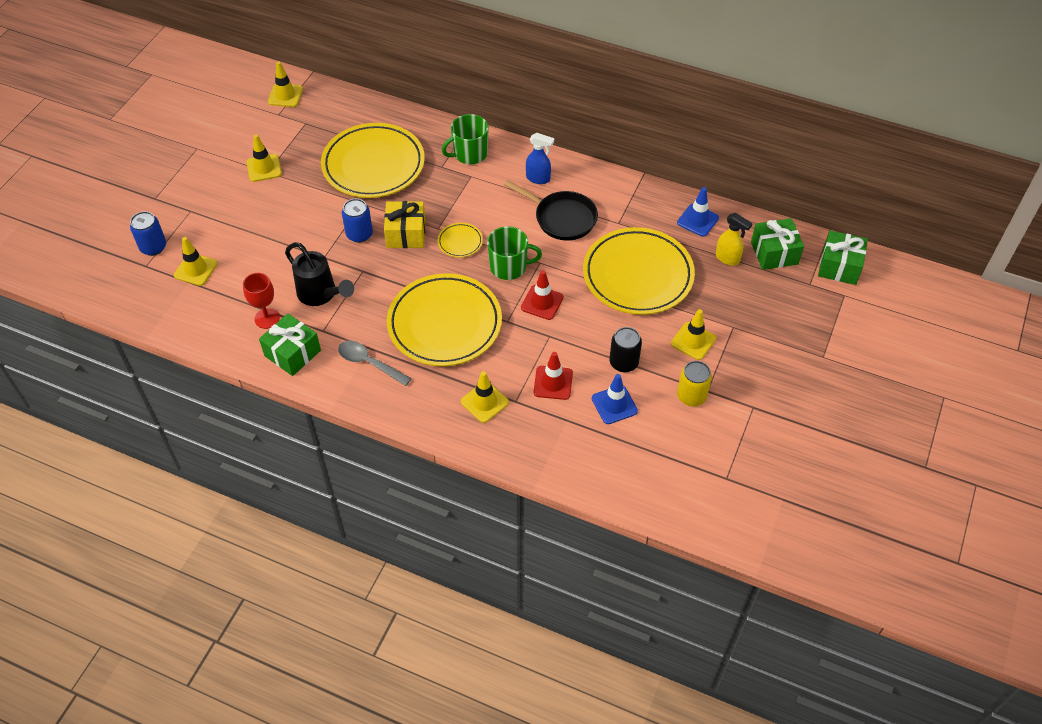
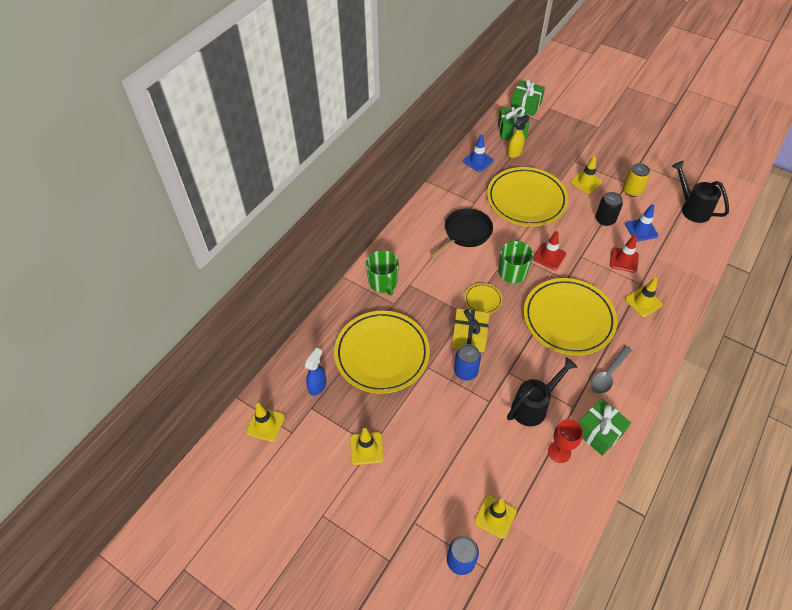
camera: 80 degrees left, 0 degrees up
(538, 179) = (421, 241): blue spray bottle -> blue spray bottle (317, 386)
(675, 470) = (691, 208): none -> black watering can

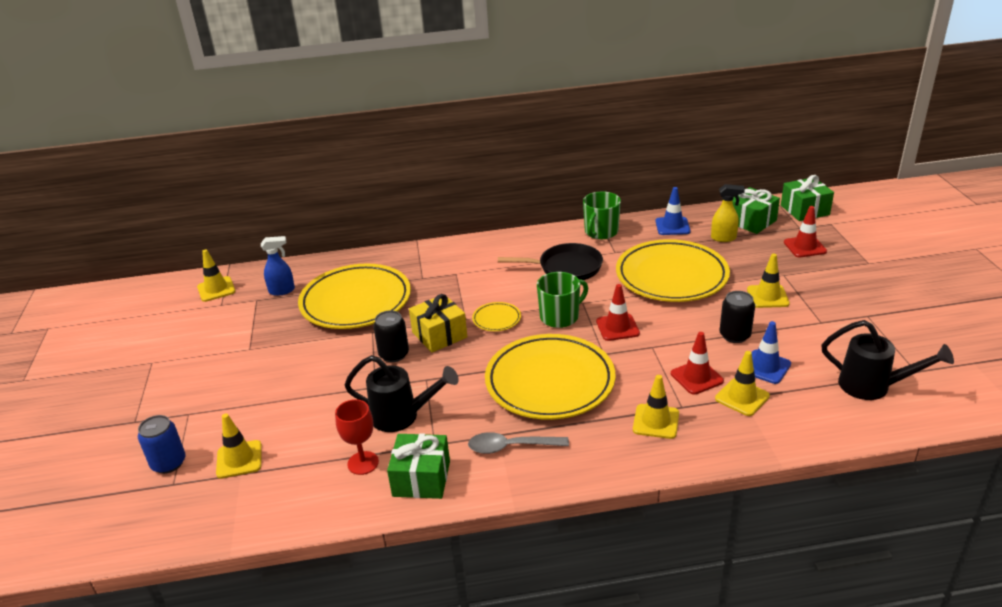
camera: 50 degrees right, 20 degrees down
(366, 448) = (243, 347): yellow traffic cone -> yellow traffic cone (742, 397)
(383, 282) = (438, 260): green mug -> green mug (601, 232)
(465, 371) = (394, 354): blue can -> black can
(559, 134) = (805, 247): none -> red traffic cone
(632, 191) = (815, 331): yellow can -> none
(691, 208) = (873, 387): black watering can -> black watering can turned 105 degrees clockwise

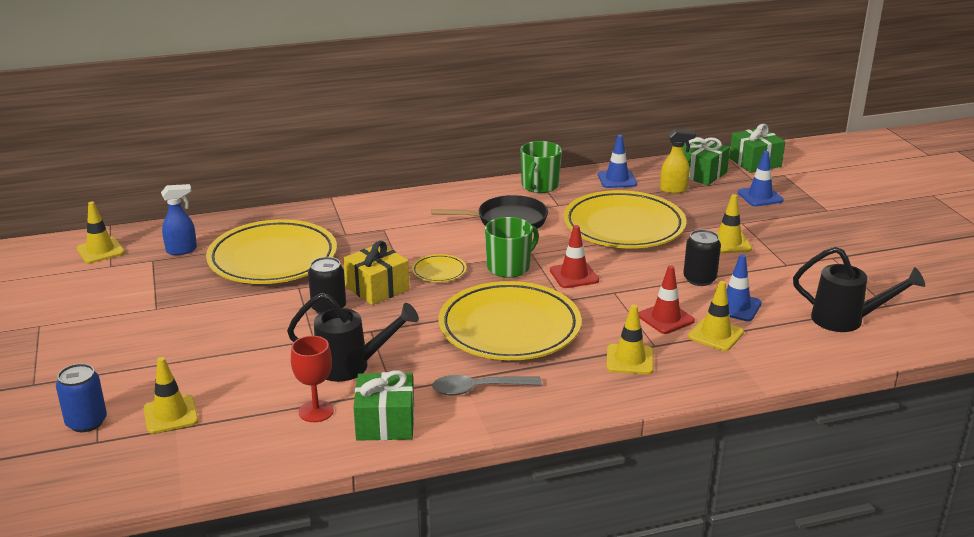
camera: 10 degrees left, 5 degrees down
(805, 247) = (760, 196): red traffic cone -> blue traffic cone

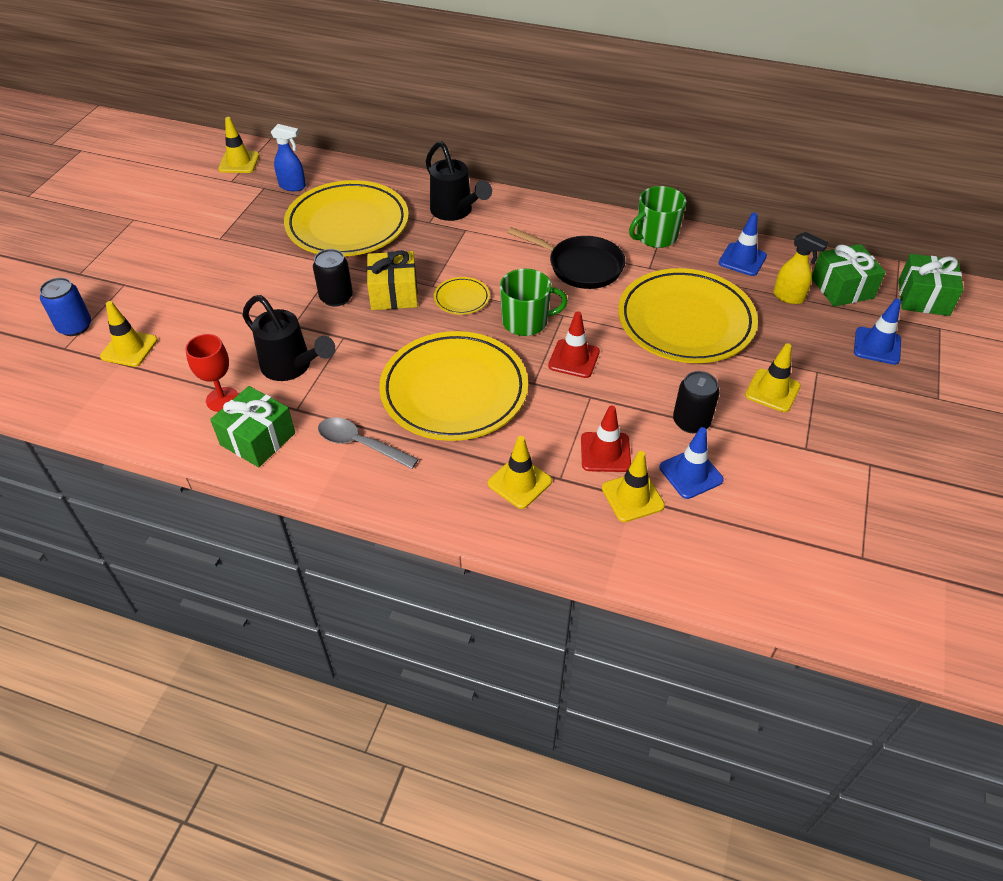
camera: 35 degrees right, 20 degrees up
(847, 320) = (792, 552): black watering can -> black watering can (455, 212)

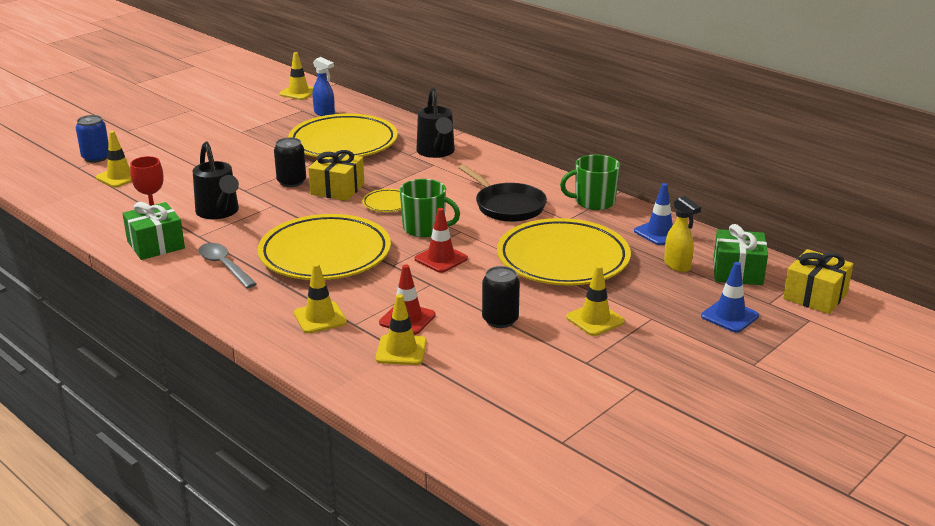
camera: 25 degrees right, 20 degrees down
(691, 474) = (465, 350): blue traffic cone -> none
(923, 298) = (815, 296): green gift -> yellow gift

